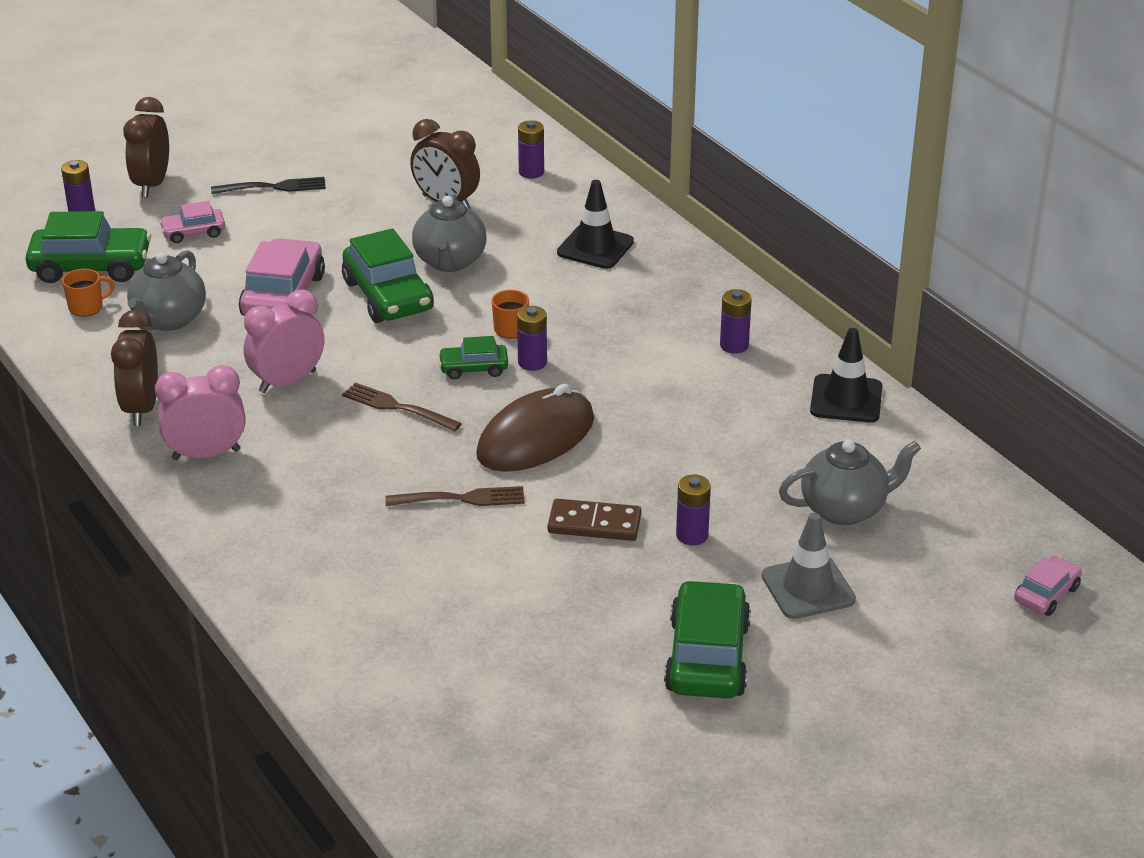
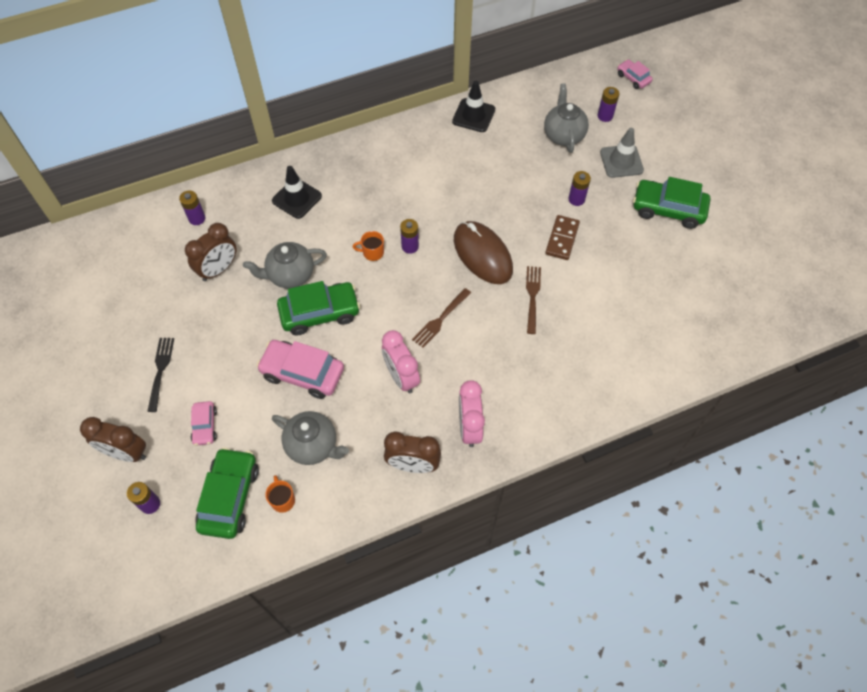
camera: 80 degrees left, 25 degrees up
(450, 262) = (290, 275): grey teapot -> grey teapot turned 150 degrees clockwise
(473, 368) = (409, 276): green car -> none
(734, 345) = (415, 152): purple battery -> purple battery (605, 116)

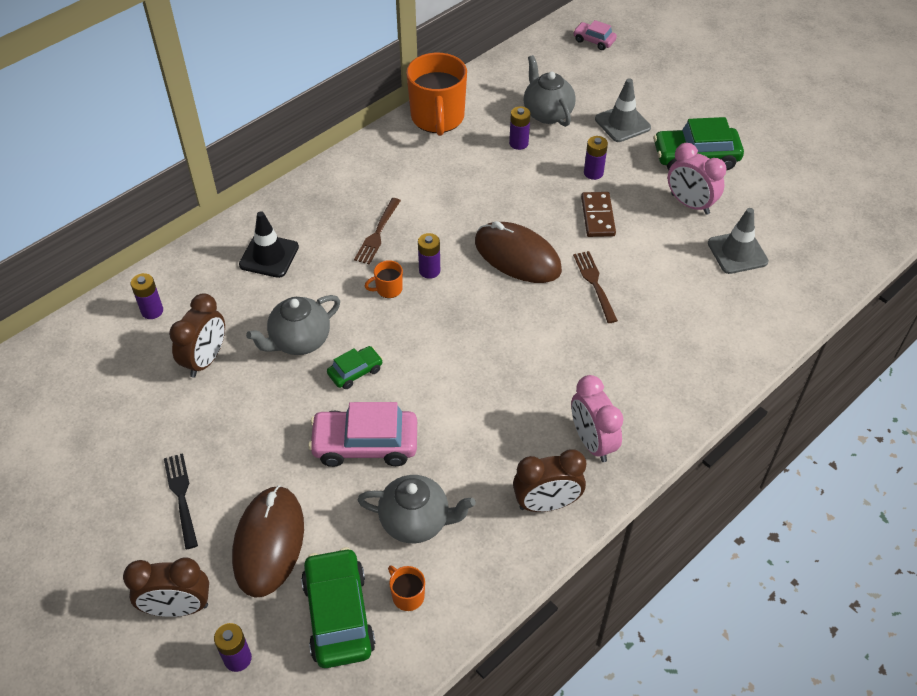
camera: 20 degrees left, 10 degrees down
(205, 426) = (269, 542): pink car -> brown mouse
(320, 313) = (355, 372): green car -> green car, size x0.54
(401, 377) = (486, 412): pink clock -> pink clock (690, 204)
(441, 319) = (502, 337): brown fork -> brown fork (378, 233)
(473, 115) = (437, 118): black traffic cone -> orange mug
(605, 116) = (582, 84): purple battery -> purple battery (518, 143)
(661, 304) = (737, 252): none -> grey traffic cone

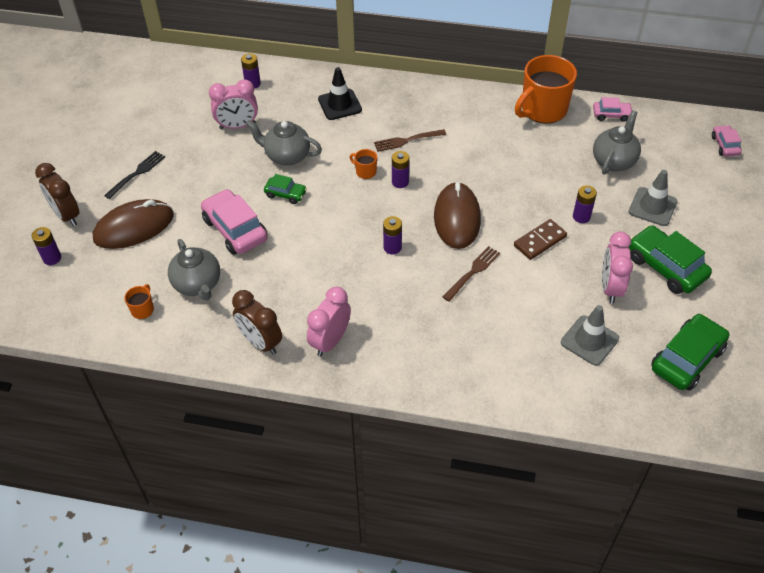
camera: 55 degrees right, 0 degrees up
(206, 360) = (237, 126): brown clock -> pink clock
(338, 615) = (108, 285): green car -> green car (687, 359)
(490, 81) = (611, 115): none -> pink car
(518, 143) = (565, 162): purple battery -> purple battery (392, 247)

